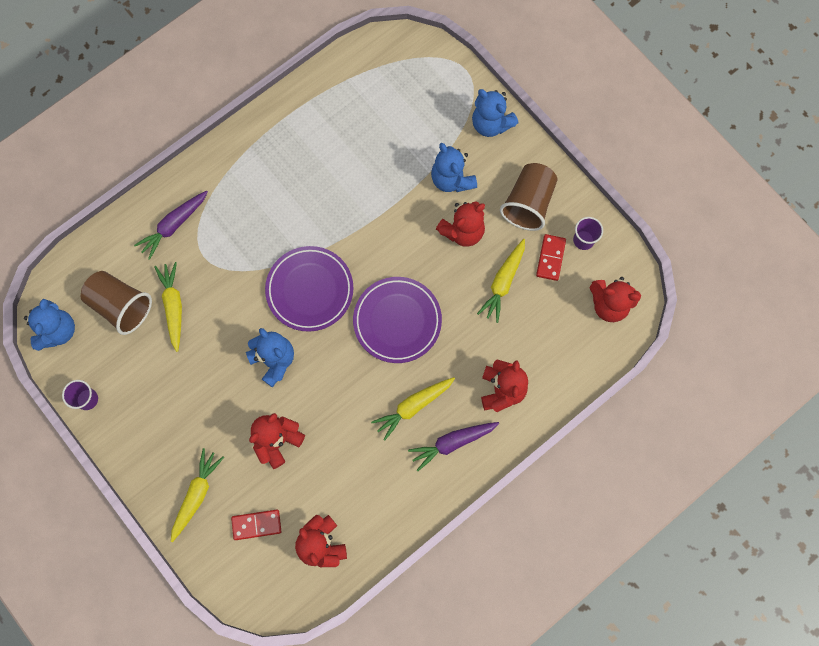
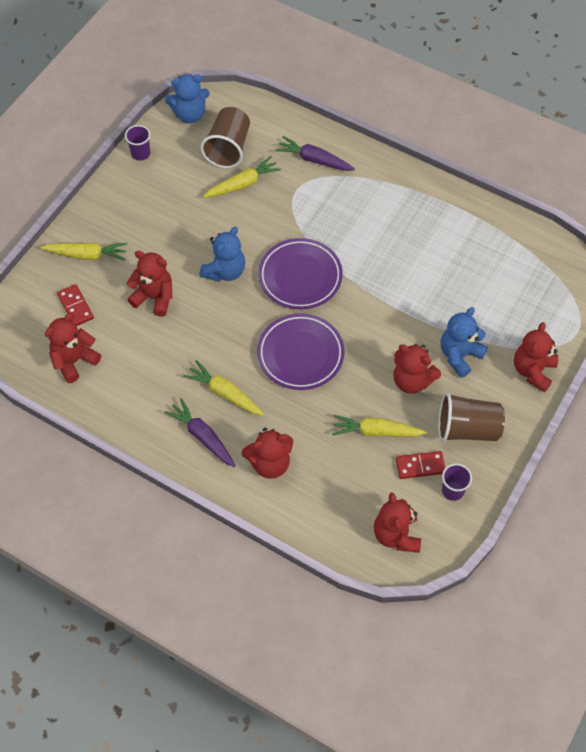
camera: 70 degrees right, 15 degrees down
(491, 124) = (533, 371): blue teddy bear -> red teddy bear

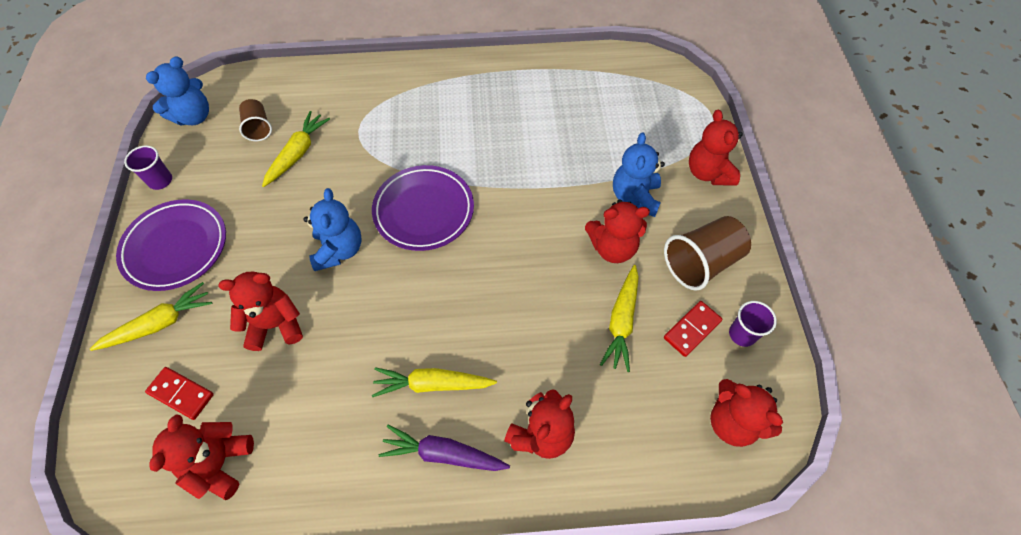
camera: 35 degrees left, 0 degrees up
(228, 148) = (258, 128): brown cup -> brown cup, size x0.59
(300, 354) = (483, 289): purple plate -> purple plate (176, 247)
(314, 160) = (356, 95): purple carrot -> none
(376, 431) = (621, 321): yellow carrot -> yellow carrot turned 45 degrees counterclockwise

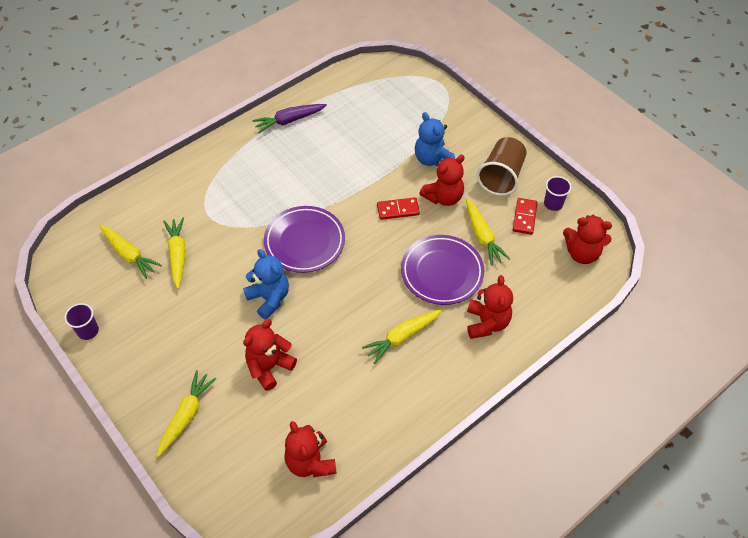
camera: 35 degrees left, 5 degrees down
(176, 247) = (148, 365): purple plate -> purple plate (442, 272)
(181, 393) = (245, 443): red domino -> red domino (398, 210)
(194, 116) = (67, 274): blue teddy bear -> none
(258, 128) = (129, 254): brown cup -> yellow carrot
(443, 454) = (441, 369): purple carrot -> purple carrot (289, 120)
(708, 173) = (465, 120): red teddy bear -> none

